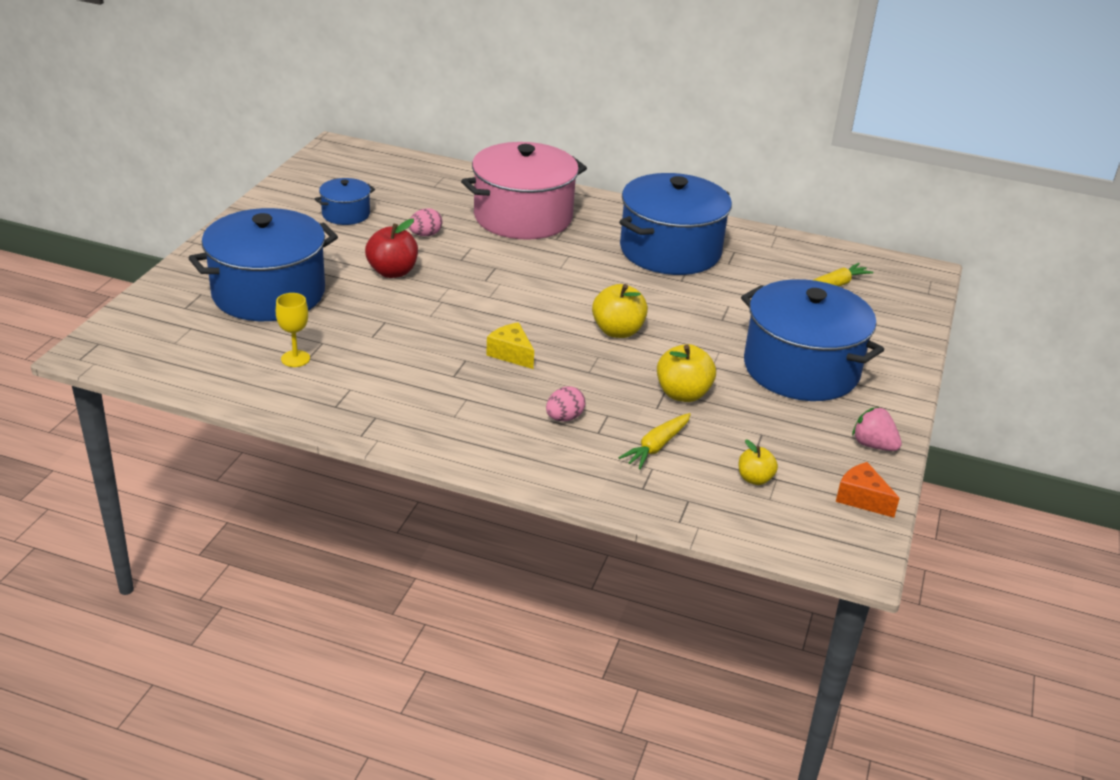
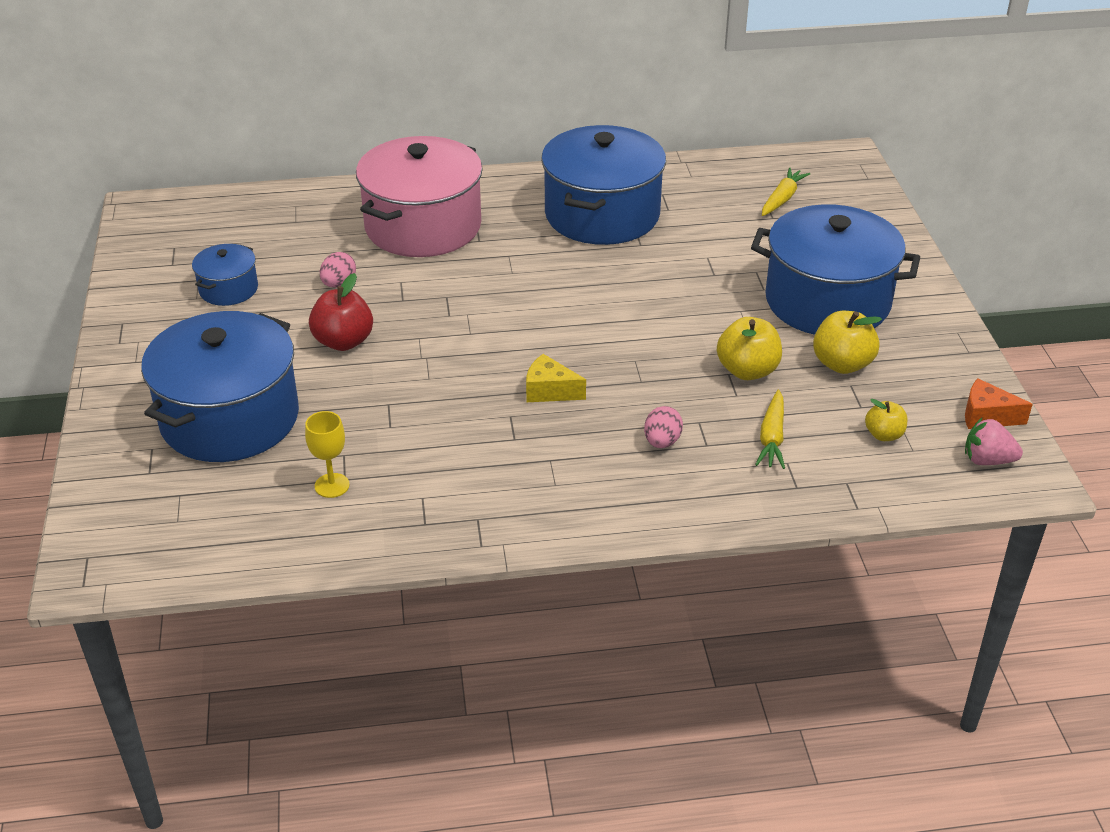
camera: 25 degrees left, 5 degrees up
(618, 331) = (629, 325): yellow apple -> yellow apple (842, 364)
(873, 445) = (951, 357): pink strawberry -> pink strawberry (987, 460)

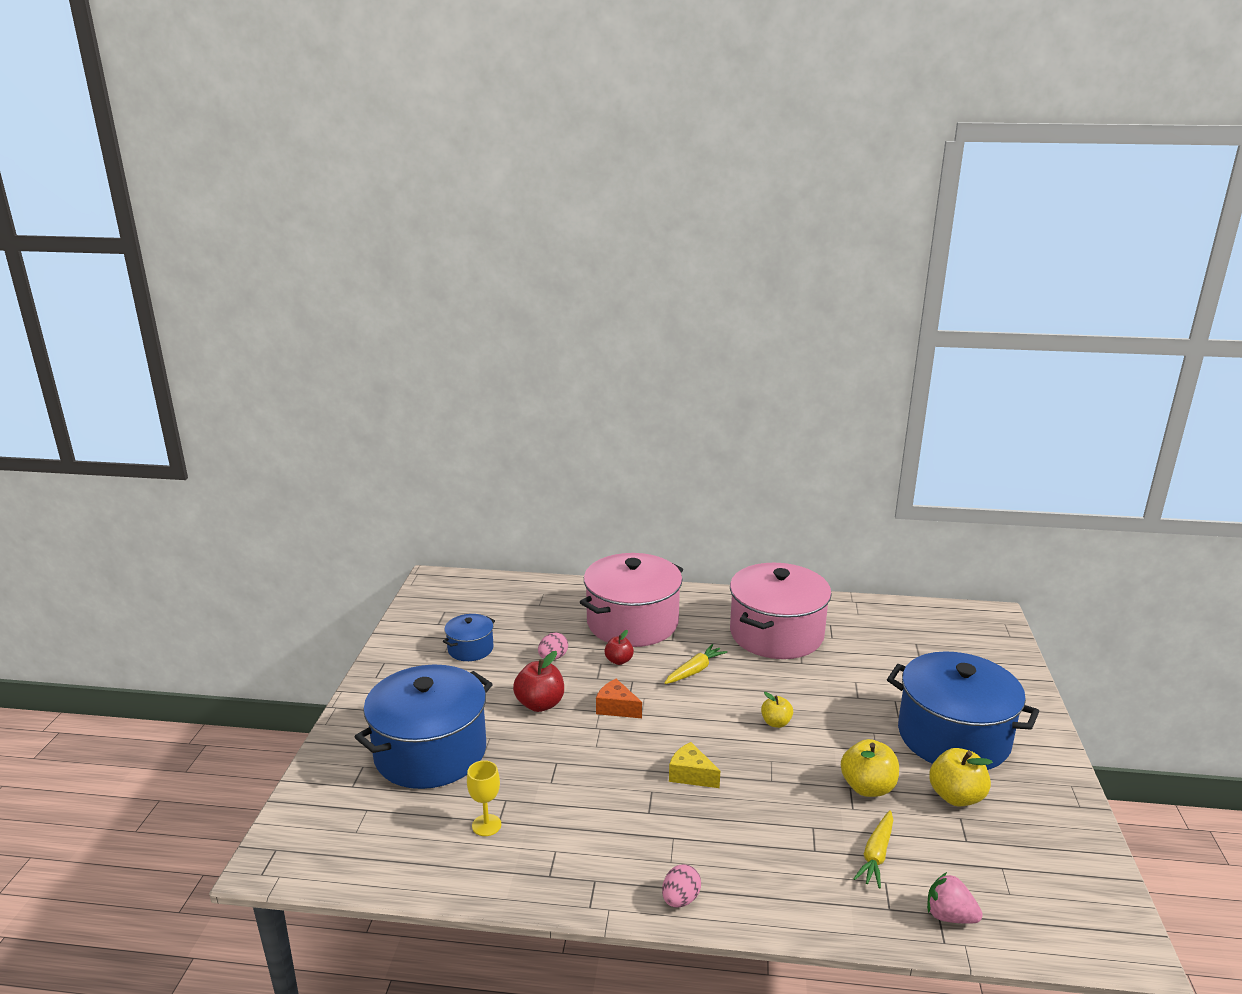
camera: 15 degrees right, 15 degrees down
(422, 275) = (619, 661): none -> red apple
(602, 214) = (776, 634): blue pot -> pink pot
(662, 442) = (775, 840): pink egg -> pink egg (680, 899)
(782, 199) = (931, 643): yellow carrot -> yellow carrot (694, 670)
(884, 435) = (983, 872): yellow apple -> yellow apple (776, 723)
(986, 416) = (1088, 873): orange cheese -> orange cheese (616, 708)
(987, 460) = (1083, 919): pink strawberry -> pink strawberry (949, 916)

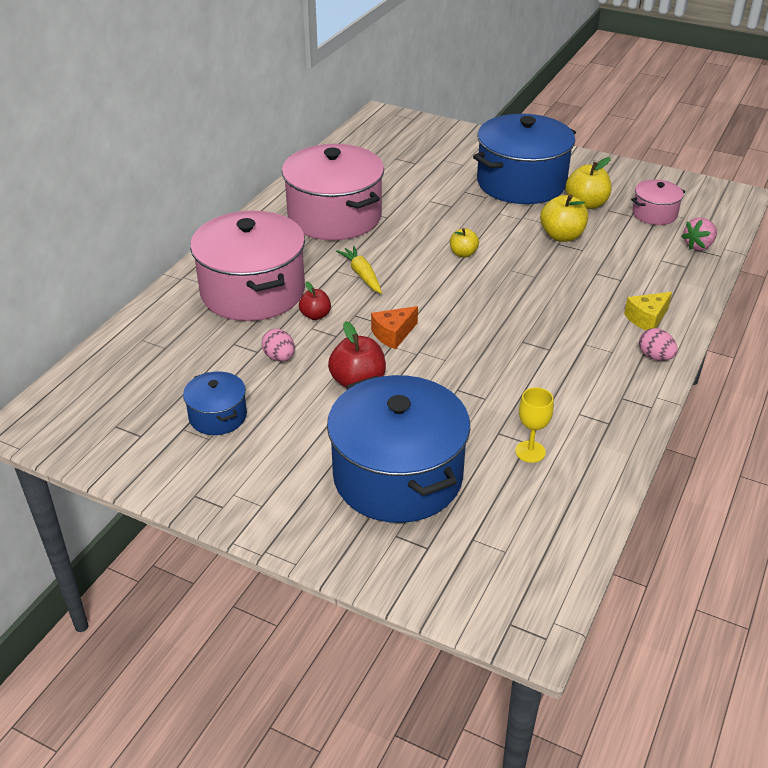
camera: 70 degrees left, 15 degrees up
(691, 775) = (511, 315): yellow cheese -> yellow cheese (647, 319)
(876, 854) = (634, 255): yellow carrot -> none
(990, 862) = (654, 214): none -> pink pot

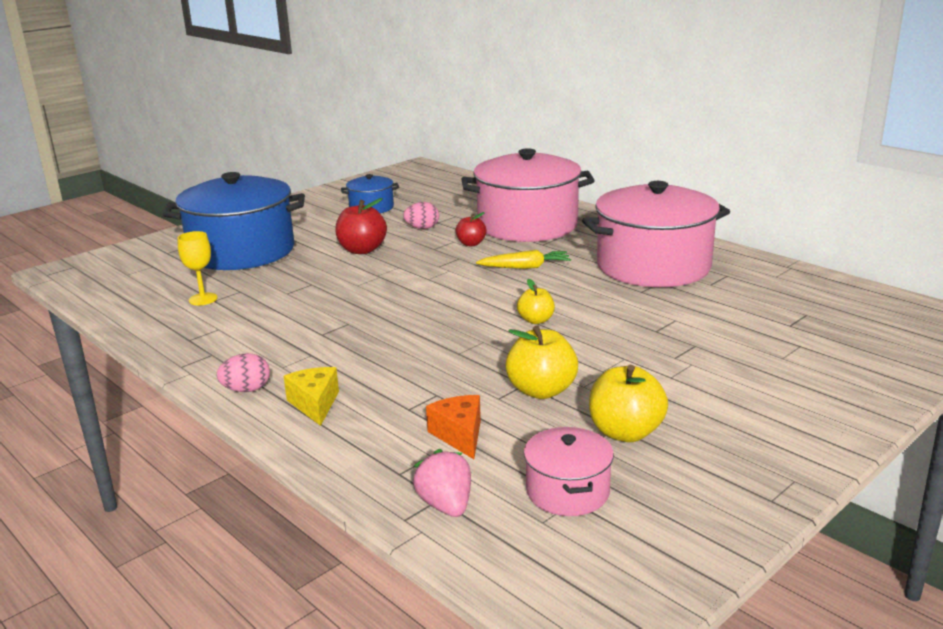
camera: 110 degrees right, 15 degrees down
(393, 334) = (415, 269): orange cheese -> orange cheese (459, 435)
(521, 183) = (712, 392): blue pot -> none

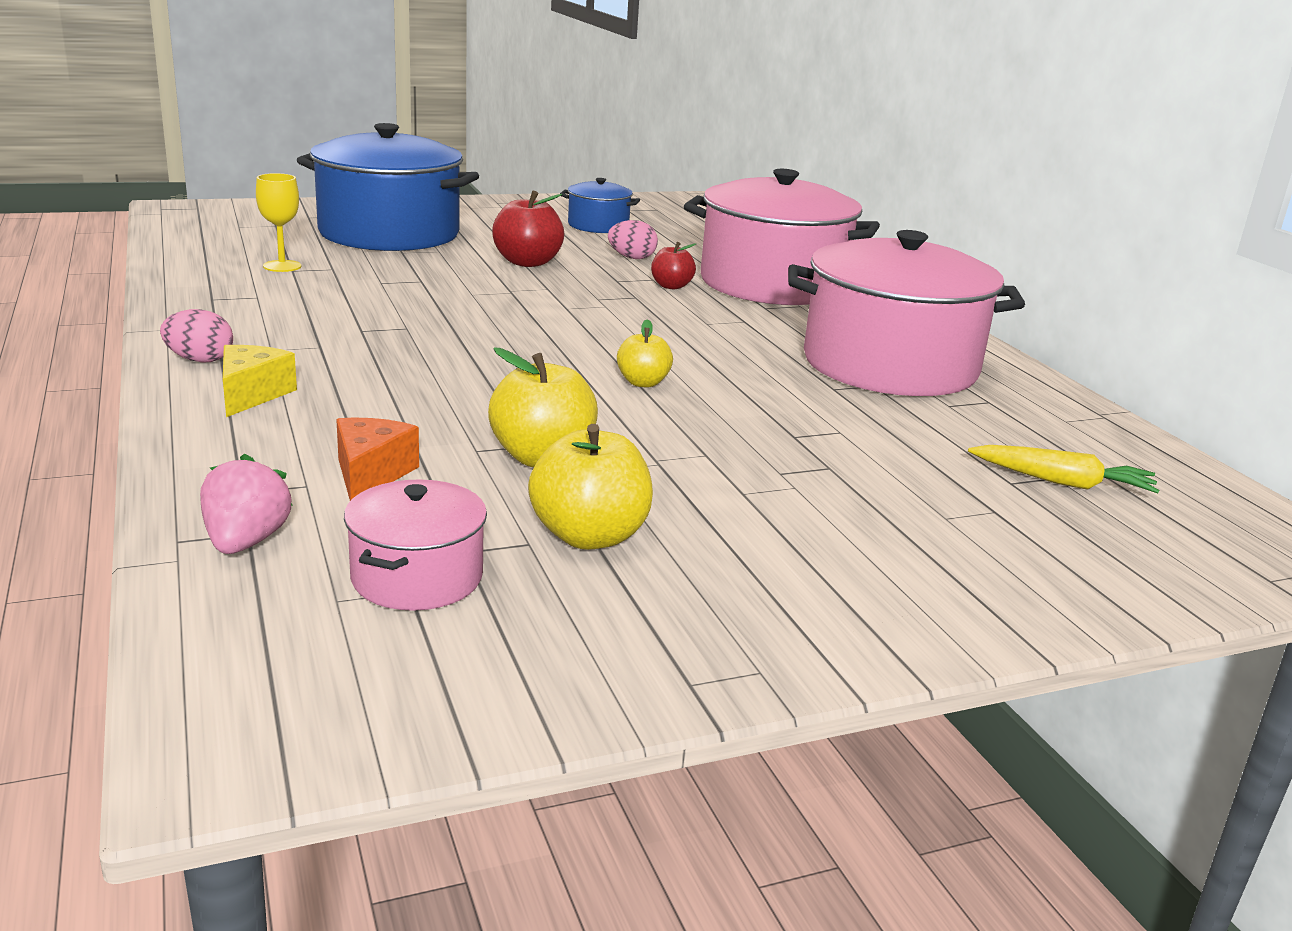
camera: 20 degrees right, 0 degrees up
(525, 267) = (708, 325): yellow carrot -> yellow carrot (1062, 482)

